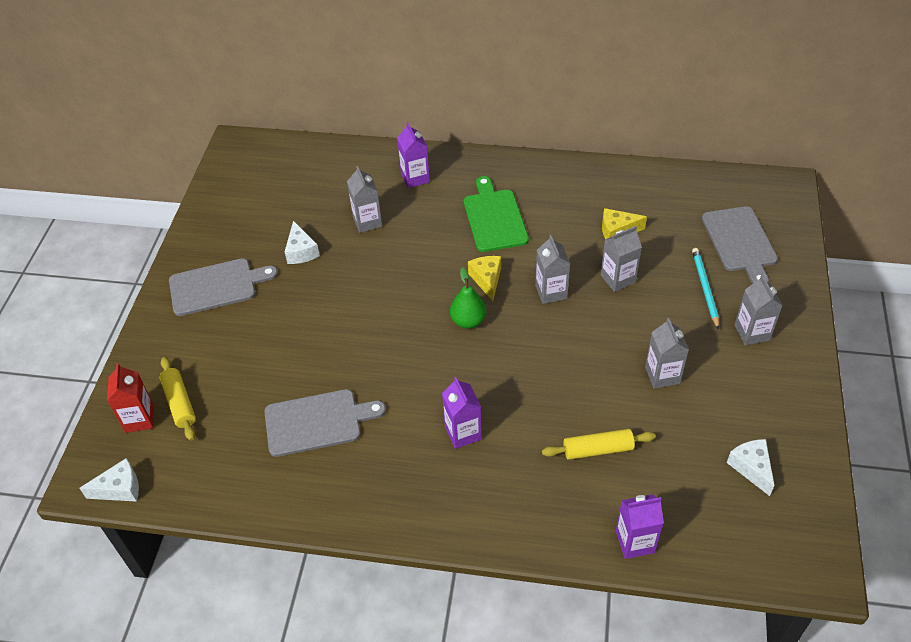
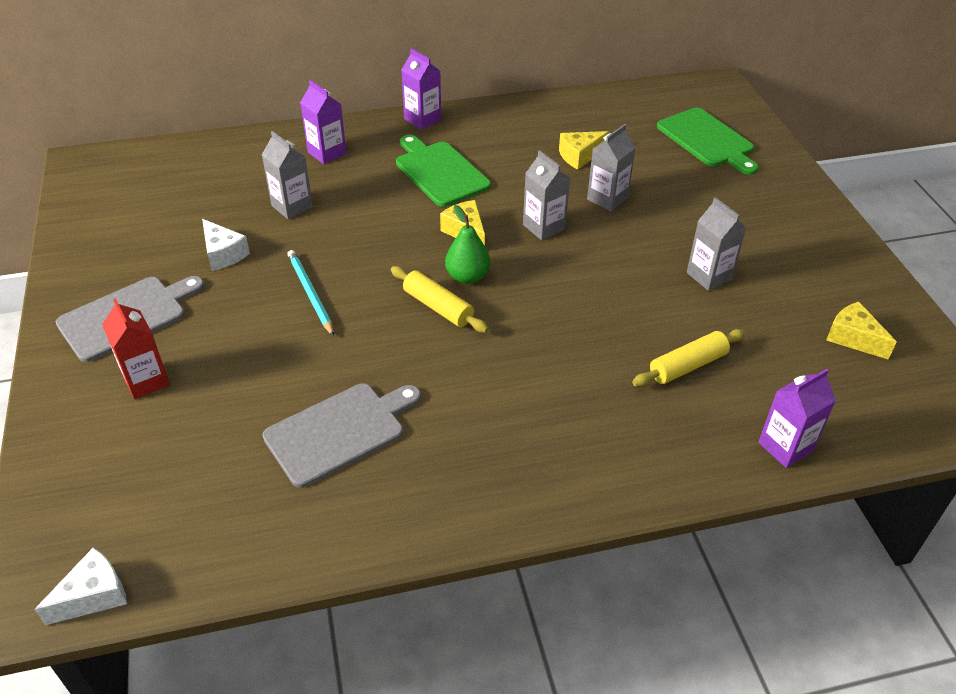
camera: 25 degrees left, 5 degrees down
(139, 419) = (85, 498): red carton -> red carton (146, 381)
(180, 403) = (137, 462): yellow rolling pin -> yellow rolling pin (438, 307)
(463, 433) = (527, 392): purple carton -> purple carton (422, 119)
(705, 288) = (700, 187): turquoise pencil -> turquoise pencil (310, 293)
(740, 242) = (707, 140): grey cutting board -> green cutting board
(751, 468) = (853, 338): white cheese -> yellow cheese
(752, 333) = (771, 215): grey carton -> none

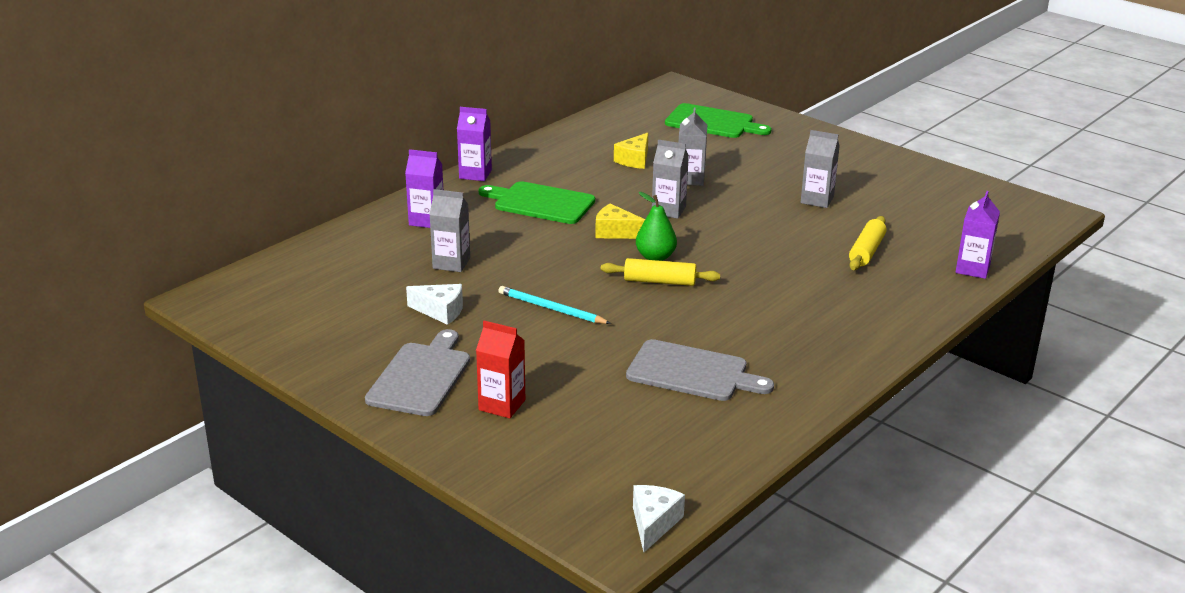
camera: 35 degrees left, 15 degrees down
(340, 431) = (692, 372): grey cutting board -> grey cutting board turned 90 degrees clockwise
(853, 338) = (943, 202): yellow cheese -> none

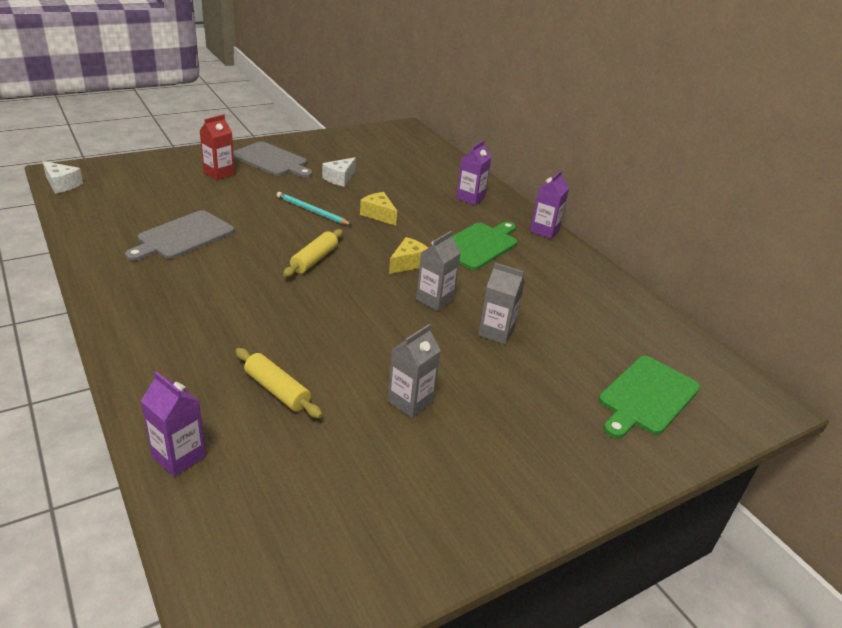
camera: 105 degrees right, 5 degrees up
(451, 263) = (400, 193): grey carton -> none
(551, 309) = (312, 211): turquoise pencil -> turquoise pencil turned 105 degrees counterclockwise
(634, 160) = (552, 313): yellow cheese -> yellow cheese (378, 215)
(655, 257) = (354, 269): green pear -> none

